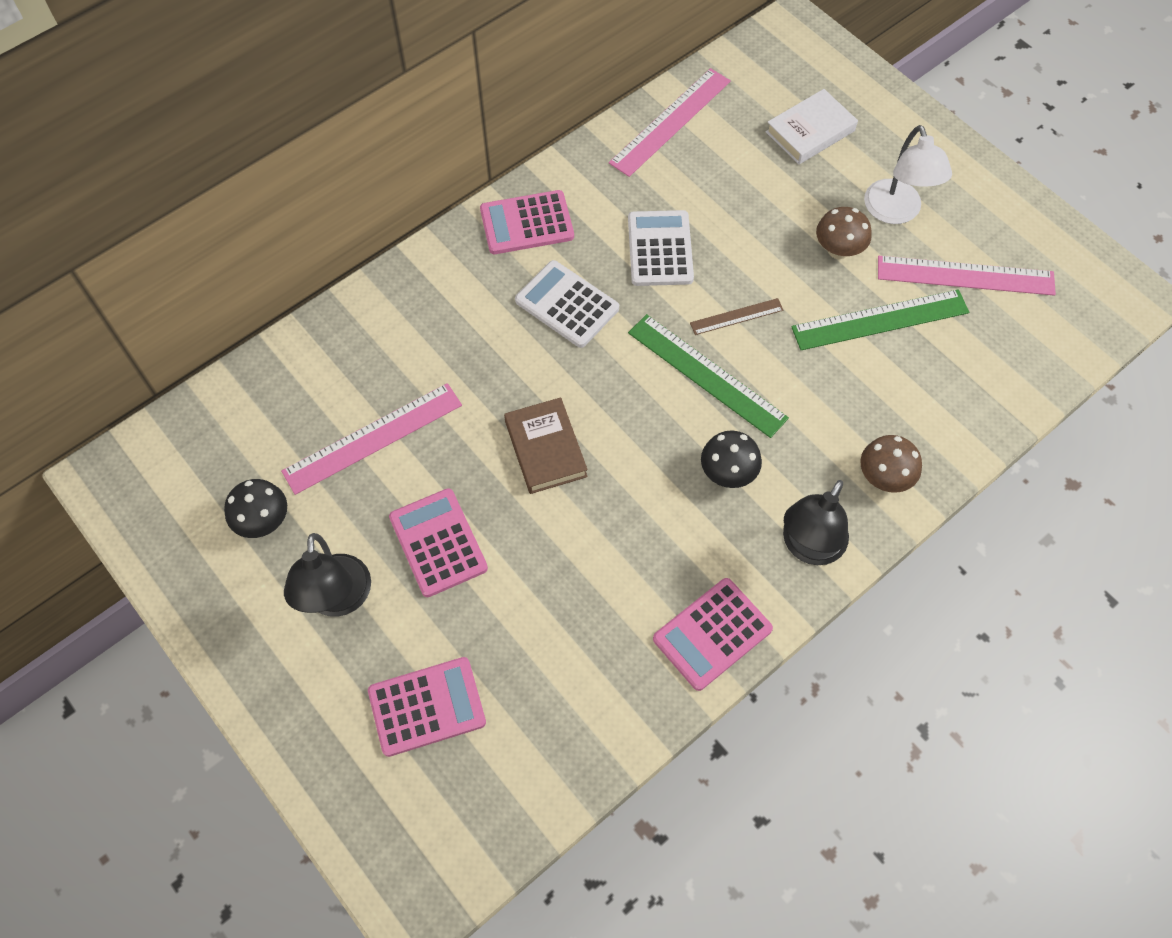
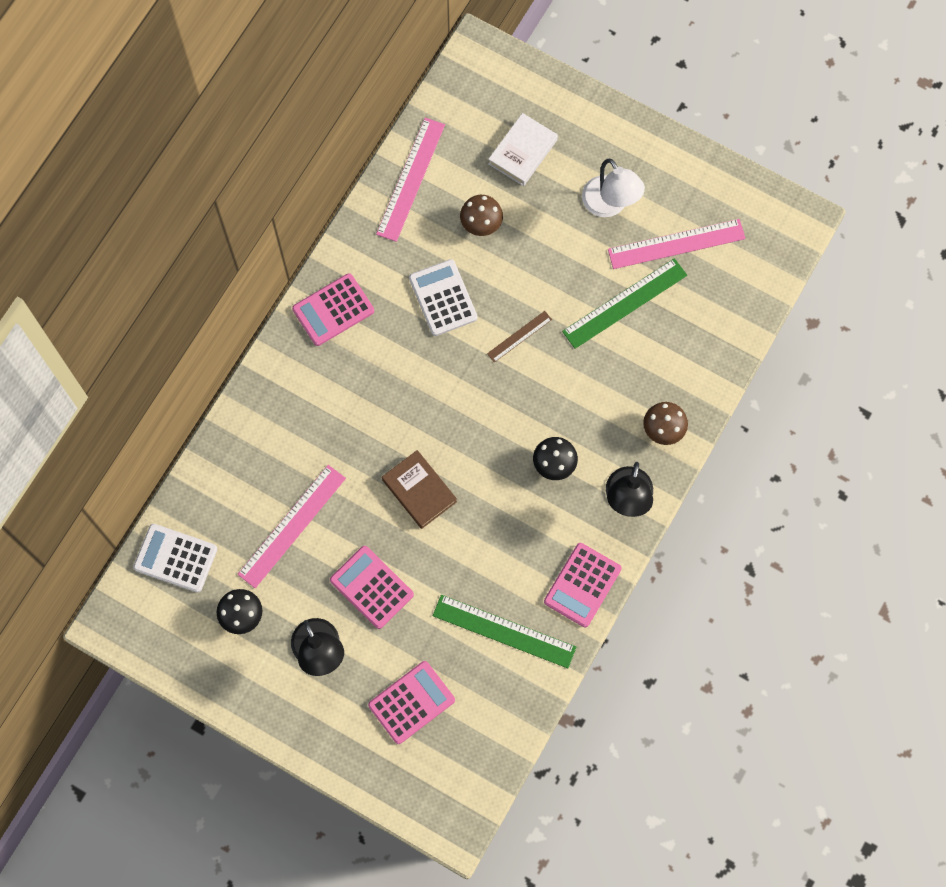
camera: 20 degrees left, 10 degrees up
(567, 304) = (390, 369): white calculator -> white calculator (175, 558)
(706, 375) = (513, 392): green ruler -> green ruler (504, 631)
(838, 250) = (576, 253): brown mushroom -> brown mushroom (481, 224)

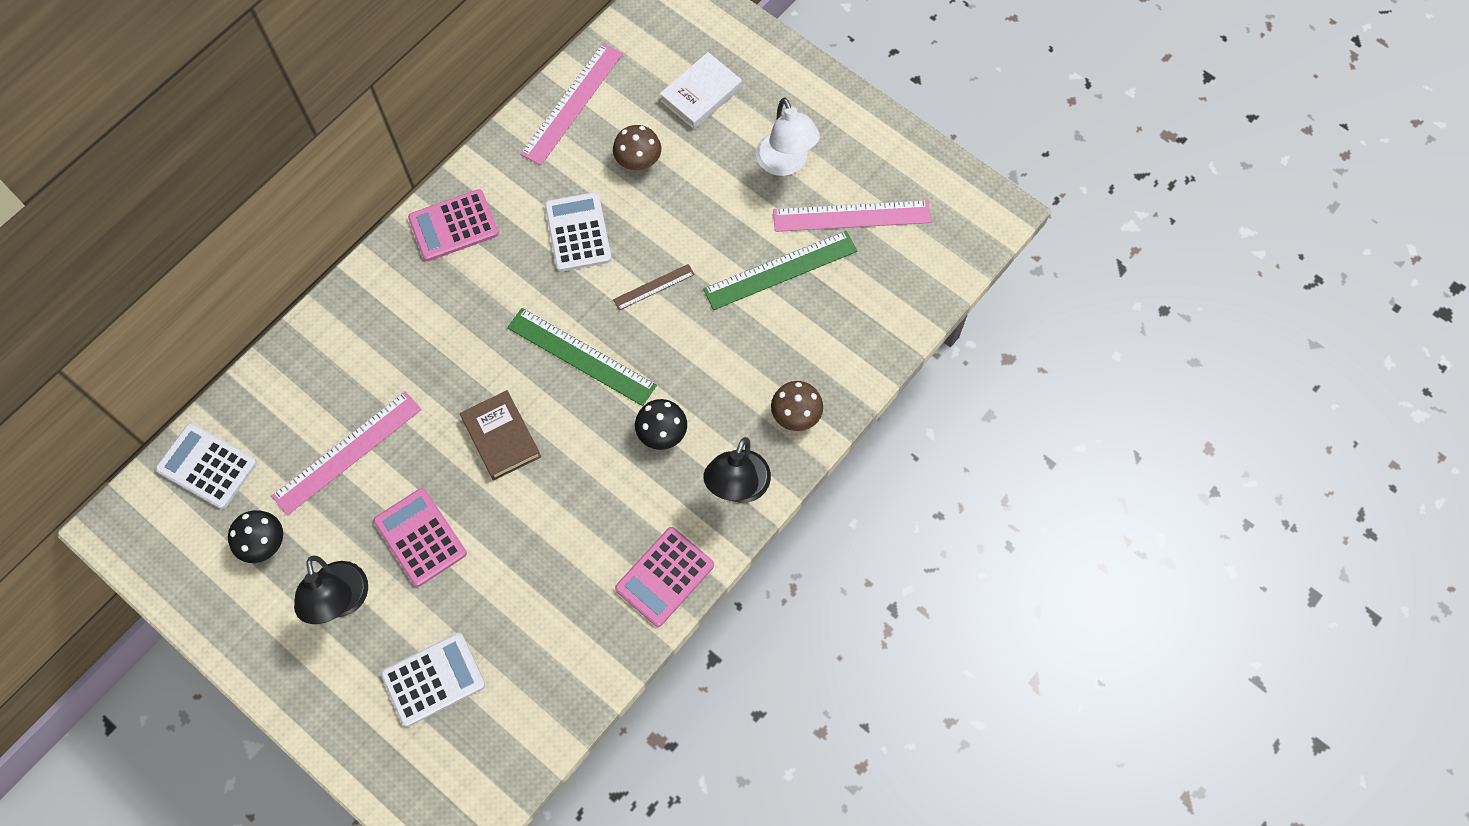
camera: 10 degrees right, 5 degrees down
(411, 702) = (433, 679): pink calculator -> white calculator
(504, 631) = (561, 615): green ruler -> green ruler (581, 357)

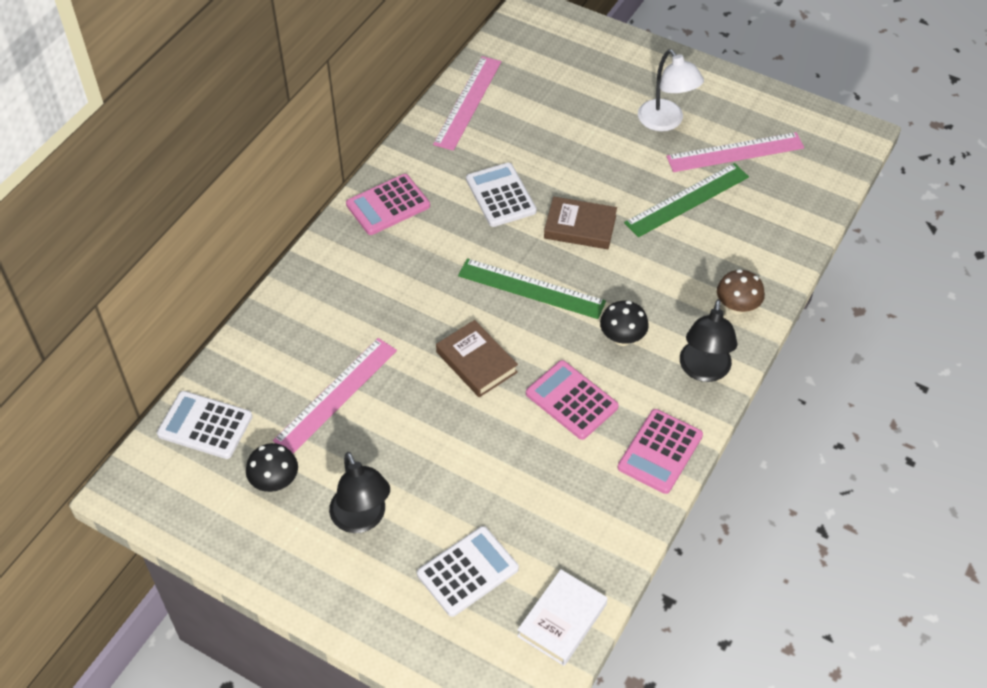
camera: 10 degrees left, 15 degrees down
(420, 537) = (423, 454): pink calculator -> pink calculator (571, 400)
(638, 161) = (538, 137): brown mushroom -> none
(653, 287) = (580, 227): brown ruler -> brown book
(701, 94) = (577, 82): white book -> white book (562, 620)

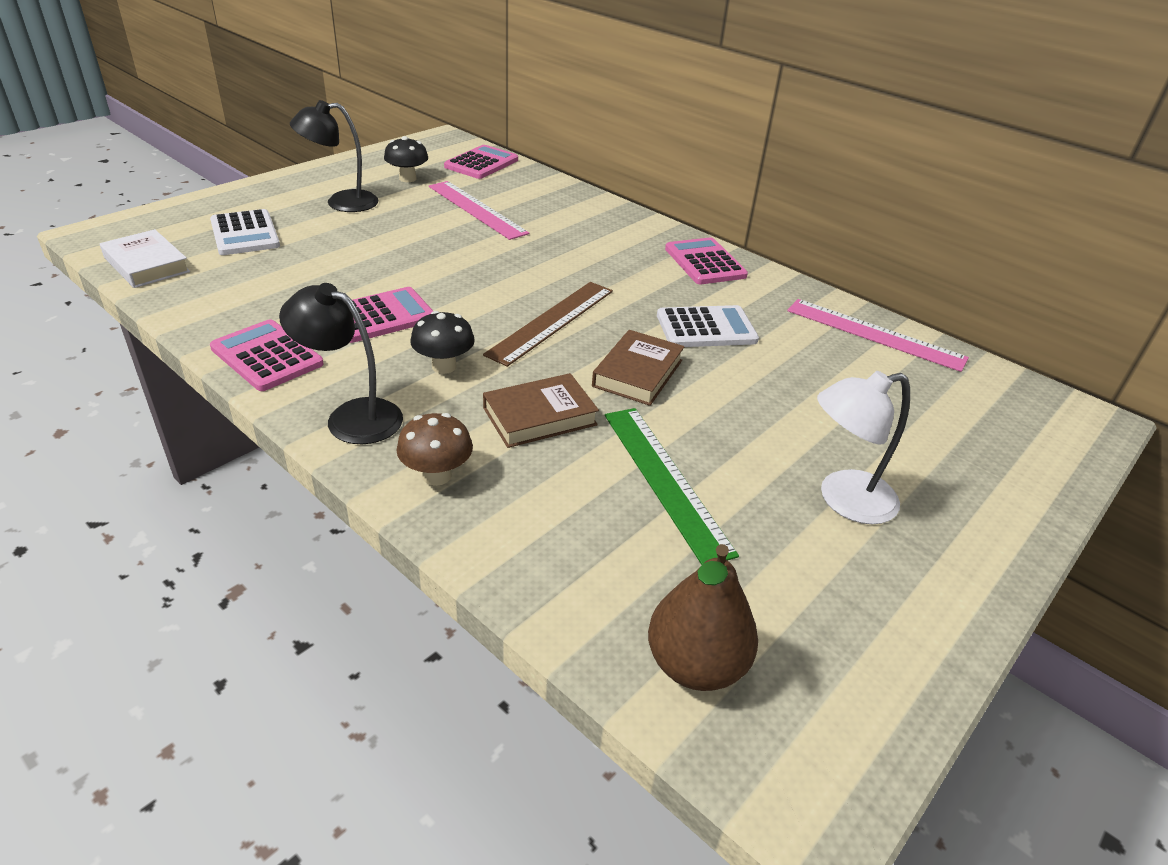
camera: 100 degrees right, 15 degrees down
(205, 425) = (481, 163): white calculator -> pink calculator
(476, 362) = (469, 274): brown book -> brown book (539, 416)
(531, 289) = (551, 321): green ruler -> brown ruler
(735, 152) = (766, 567): pink ruler -> none
(811, 175) = (695, 664): none -> brown pear

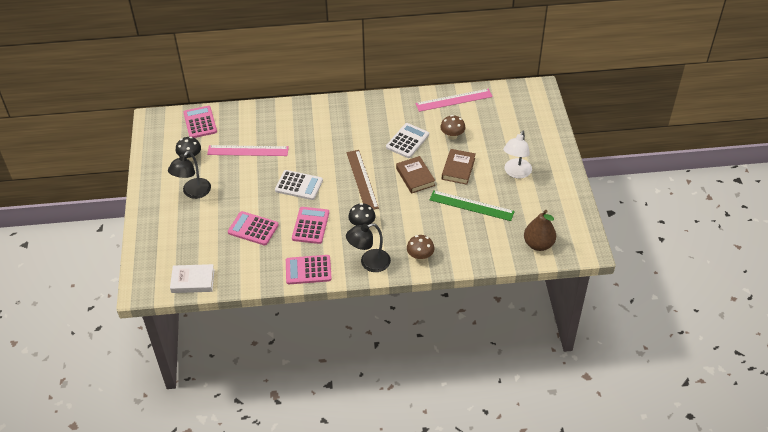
camera: 45 degrees left, 10 degrees up
(245, 234) = (193, 238): white calculator -> white calculator (299, 185)
(539, 416) = (414, 216): brown book -> brown book (458, 169)
(705, 262) = (365, 109): pink calculator -> pink calculator (253, 229)
(796, 370) = (452, 136): none -> brown mushroom

